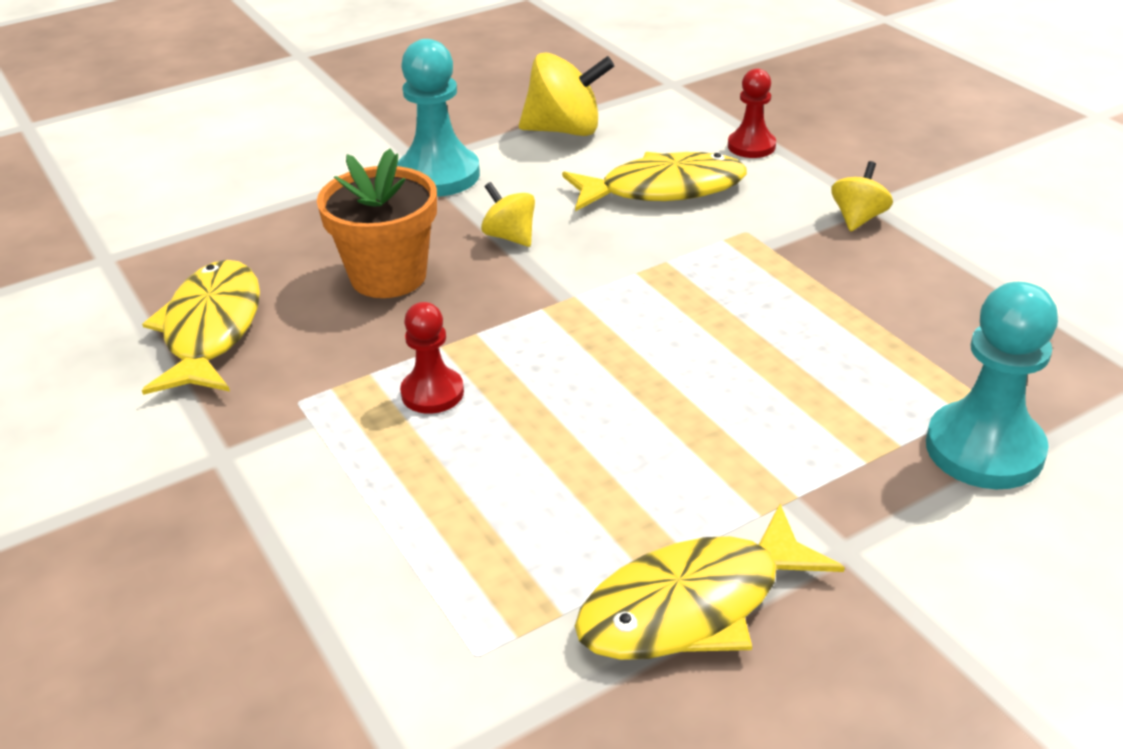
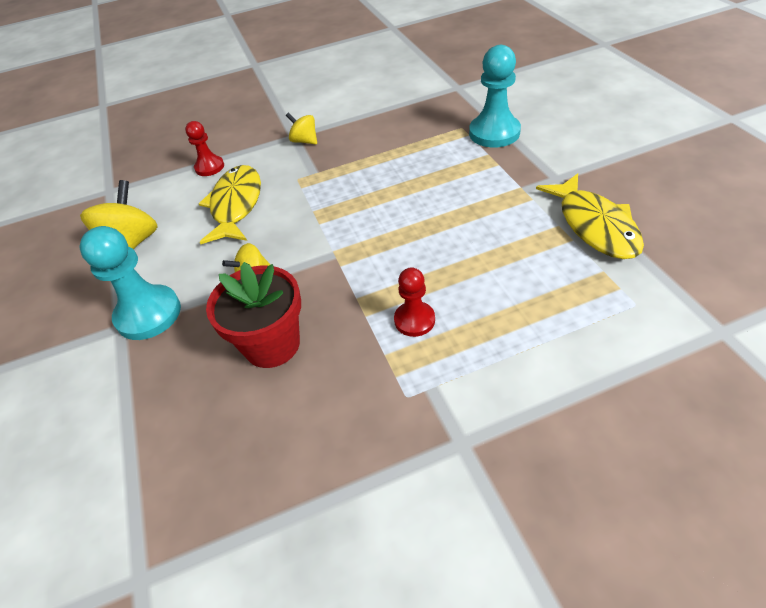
camera: 75 degrees left, 10 degrees up
(211, 330) = (299, 463): yellow fish -> none
(388, 276) = (272, 344): orange flower pot -> red flower pot

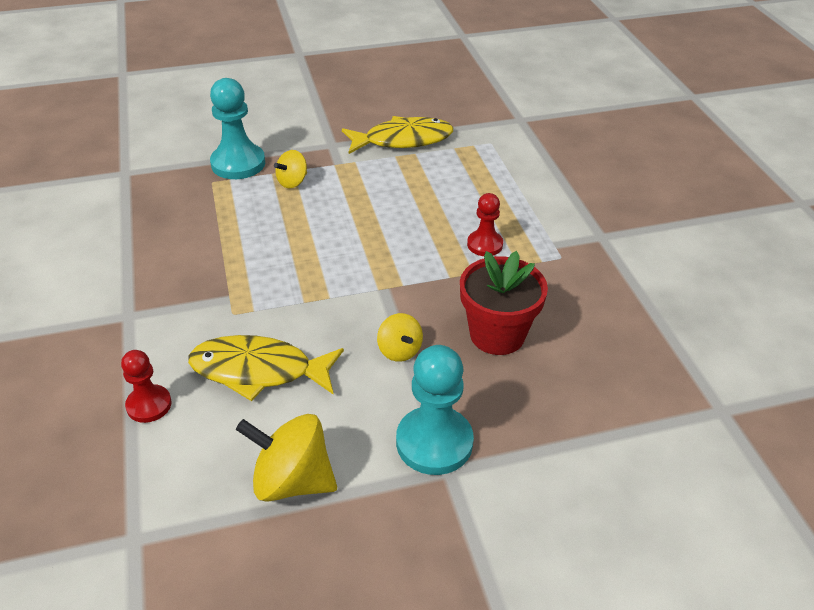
camera: 90 degrees left, 5 degrees down
(304, 141) = (150, 304): yellow spinning top -> yellow spinning top (292, 182)

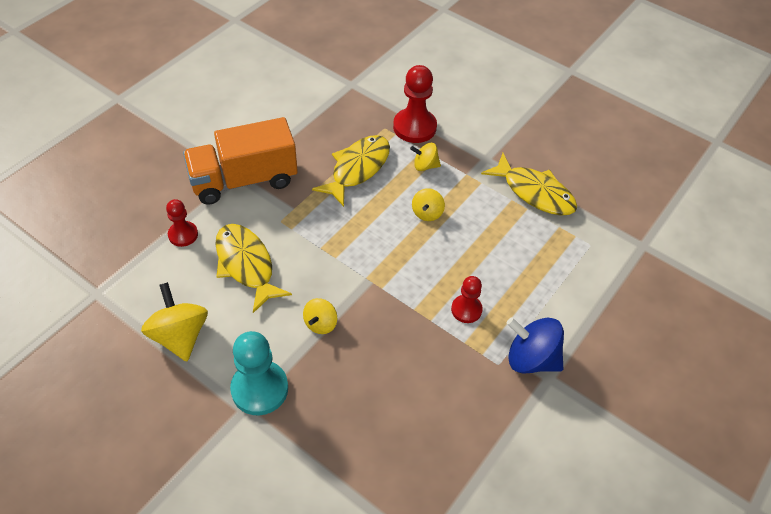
camera: 50 degrees right, 10 degrees up
(139, 313) = (244, 180): none -> orange truck
(238, 163) = (414, 127): turquoise pawn -> red pawn
(238, 224) = (357, 169): none -> yellow fish
(349, 210) = (427, 213): none -> yellow spinning top
(497, 335) = (381, 369): red flower pot -> none
(573, 235) = (531, 359): none -> blue spinning top

